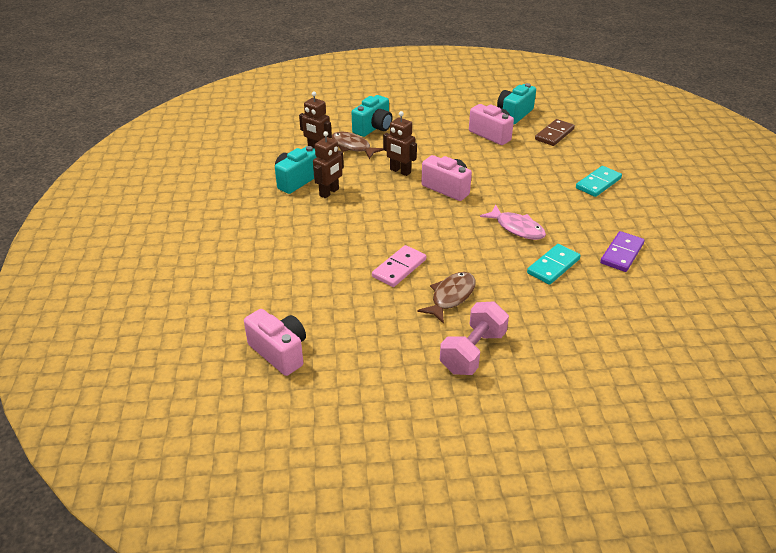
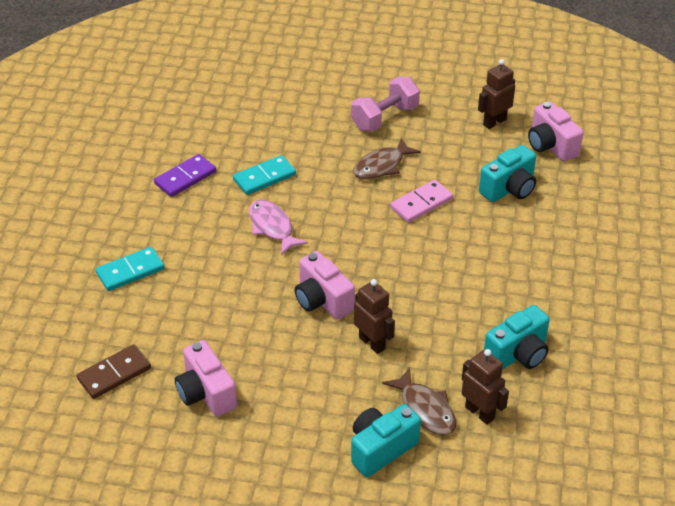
camera: 165 degrees left, 5 degrees up
(329, 192) = (476, 323): brown robot -> brown robot (494, 122)
(514, 114) = (140, 436): turquoise camera -> turquoise camera (509, 189)

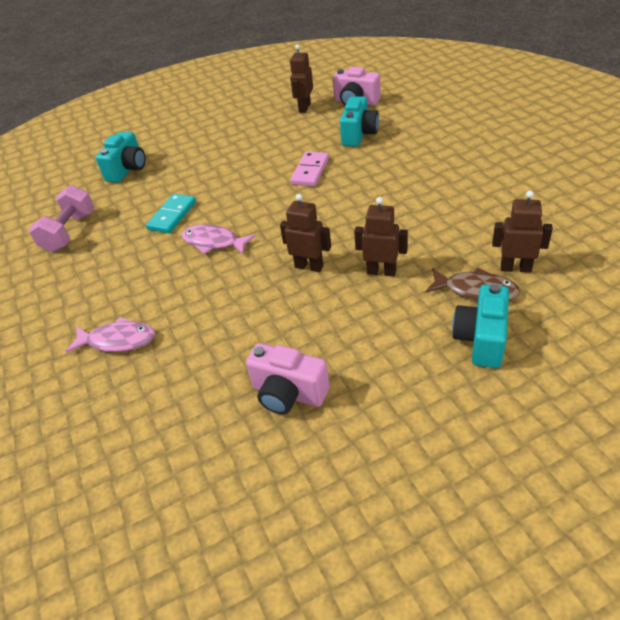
camera: 30 degrees left, 0 degrees up
(114, 373) = (183, 434): brown domino -> none
(130, 271) = (118, 340): turquoise domino -> pink fish
(185, 178) = (104, 249): purple domino -> none
(322, 300) = (309, 266): pink camera -> brown robot
(381, 166) = (256, 165): brown fish -> none
(385, 118) = (226, 140): pink dumbbell -> pink dumbbell (70, 232)
(518, 354) = (490, 217): turquoise camera -> turquoise camera (128, 169)

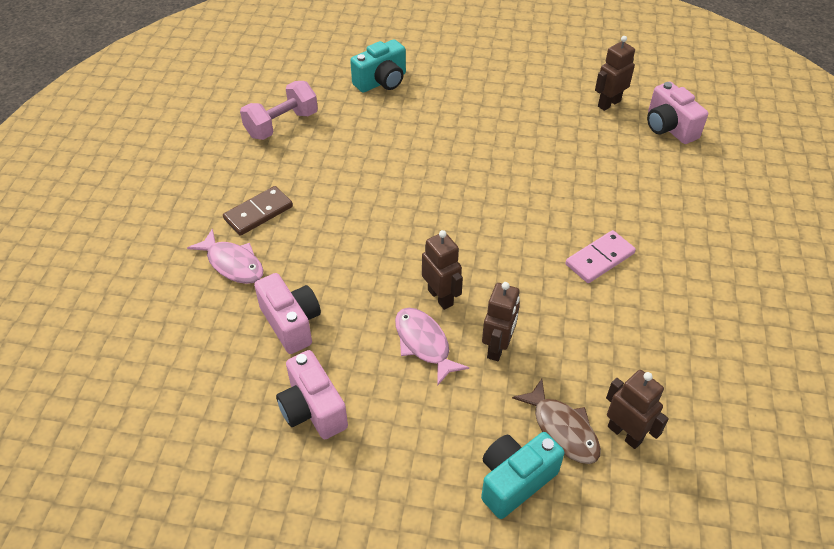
camera: 30 degrees right, 5 degrees up
(107, 296) = (258, 213): none -> brown domino
(172, 215) = (376, 161): turquoise domino -> none
(210, 349) = (291, 323): none -> pink camera
(213, 242) = (385, 214): pink fish -> pink fish (424, 344)
(310, 171) = (540, 189): pink domino -> pink domino (600, 259)
(359, 134) = (631, 173): turquoise camera -> none
(381, 271) = (497, 347): brown robot -> brown robot turned 60 degrees clockwise

